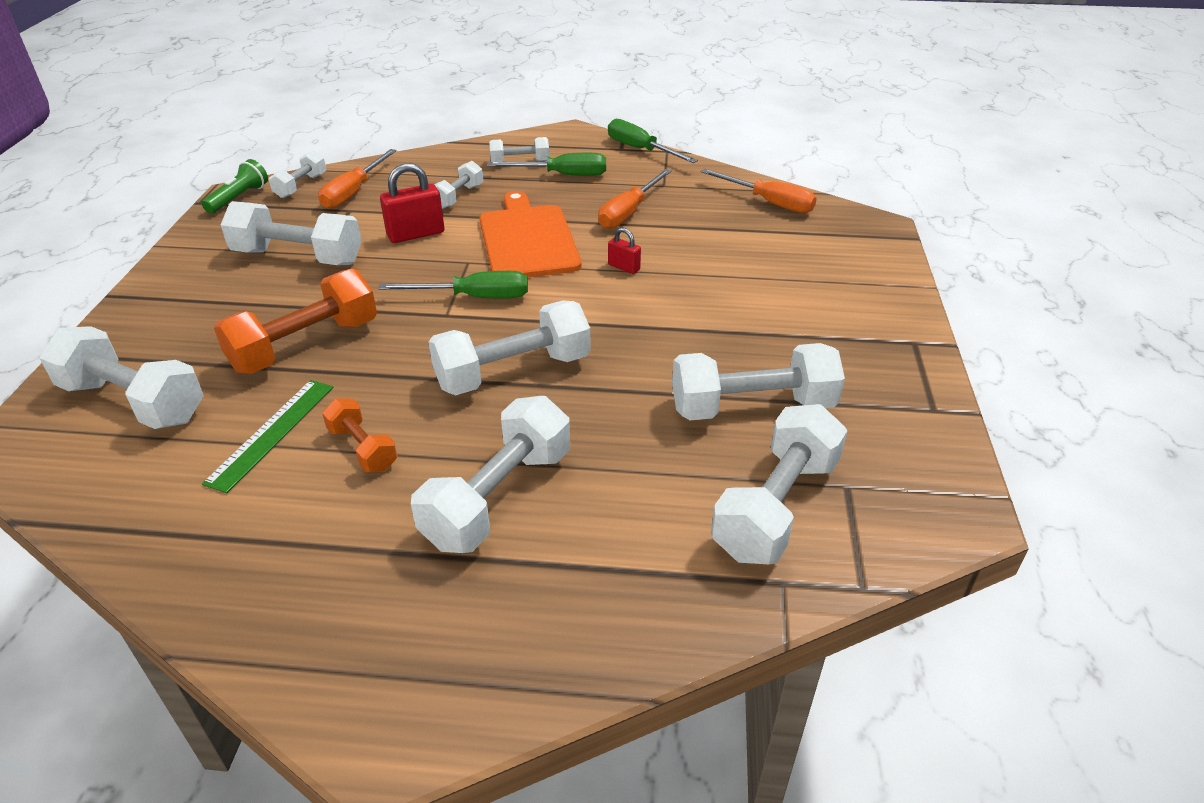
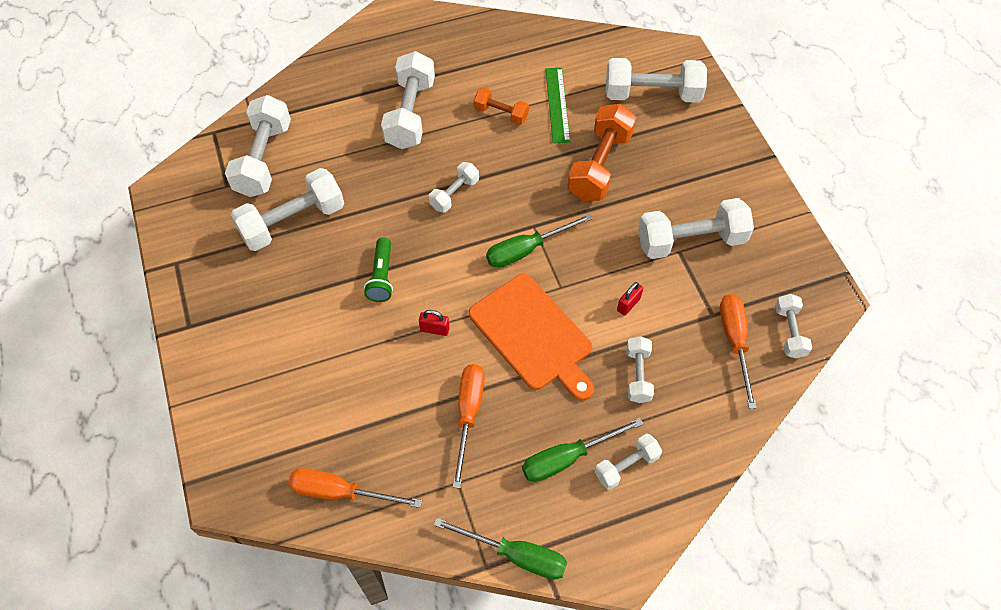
camera: 155 degrees right, 20 degrees up
(239, 198) = (819, 292): green flashlight -> green flashlight (381, 276)
(416, 234) = (628, 304): red padlock -> red padlock, size x0.56
(513, 372) = (454, 194): white dumbbell -> white dumbbell, size x0.55

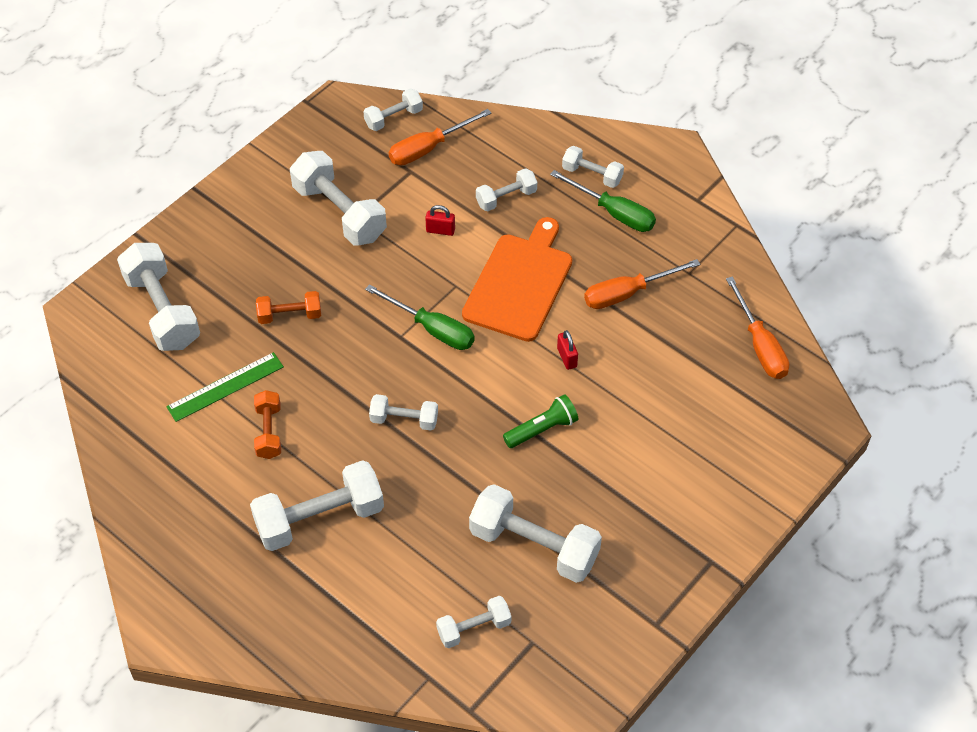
camera: 120 degrees left, 5 degrees down
(264, 159) = (474, 628): white dumbbell -> white dumbbell, size x0.55
(515, 555) = (714, 211): green screwdriver -> none
(600, 165) = (290, 315): orange dumbbell -> orange dumbbell, size x0.55

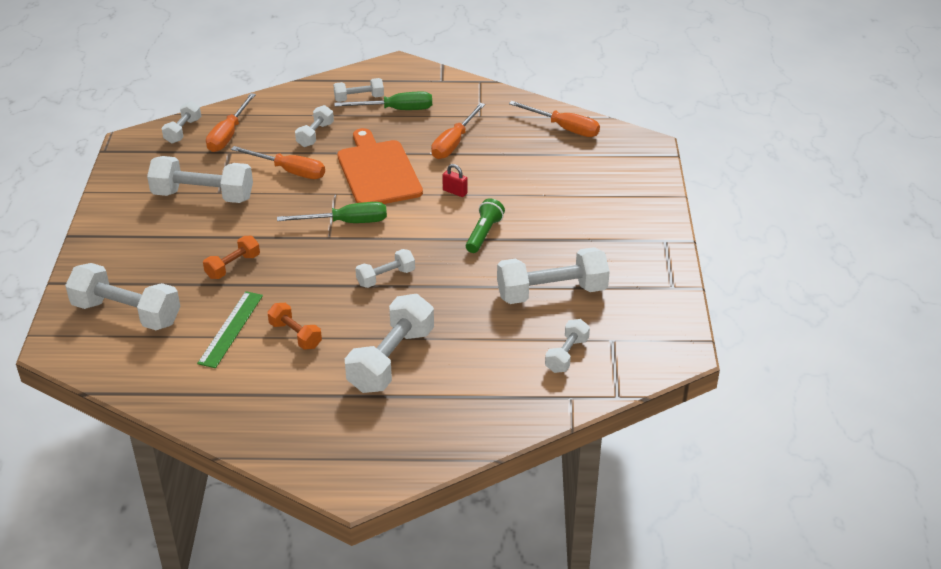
camera: 40 degrees left, 15 degrees down
(440, 230) = (289, 171): red padlock -> orange screwdriver

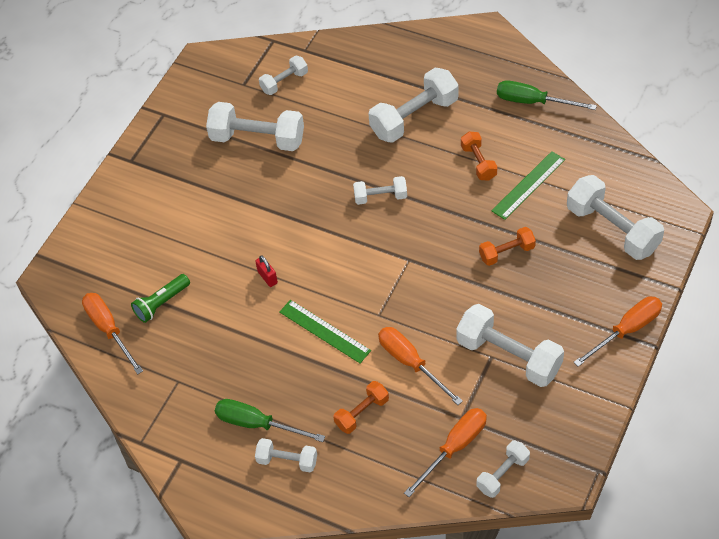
camera: 150 degrees left, 15 degrees up
(315, 135) = (362, 413): white dumbbell -> orange dumbbell
(346, 222) = (385, 272): green screwdriver -> green screwdriver (533, 102)
(378, 171) = (324, 331): orange cutting board -> green ruler
(454, 143) = (229, 347): orange screwdriver -> orange screwdriver (626, 330)
(484, 234) = (272, 217): green flashlight -> green flashlight (161, 303)

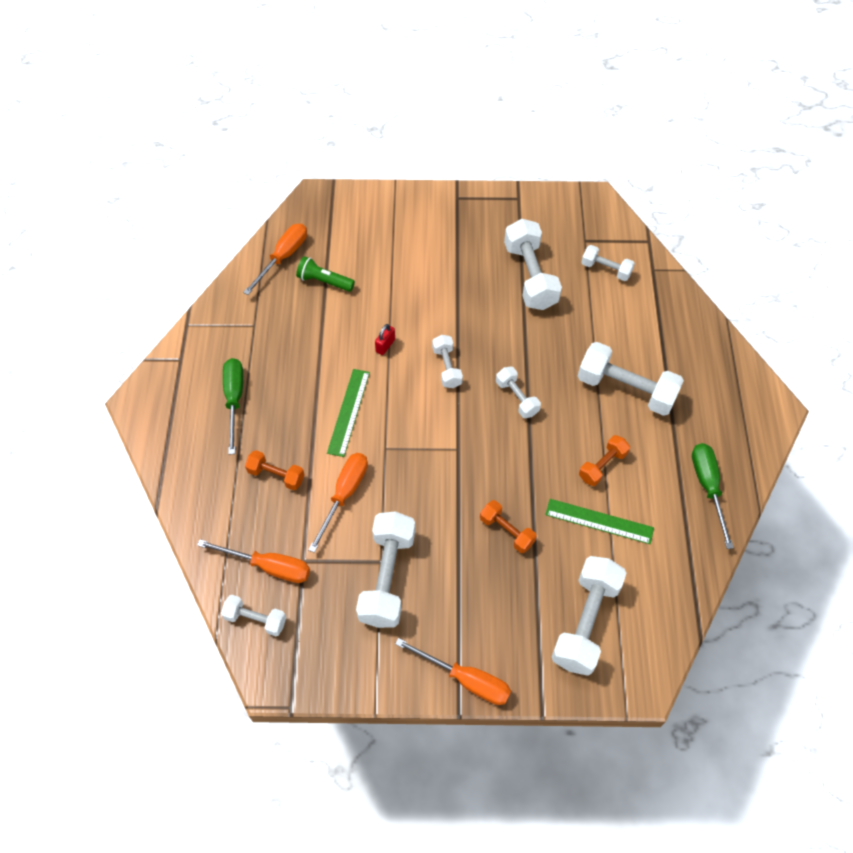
camera: 60 degrees right, 5 degrees up
(287, 461) = (207, 437): white dumbbell -> white dumbbell (447, 367)

